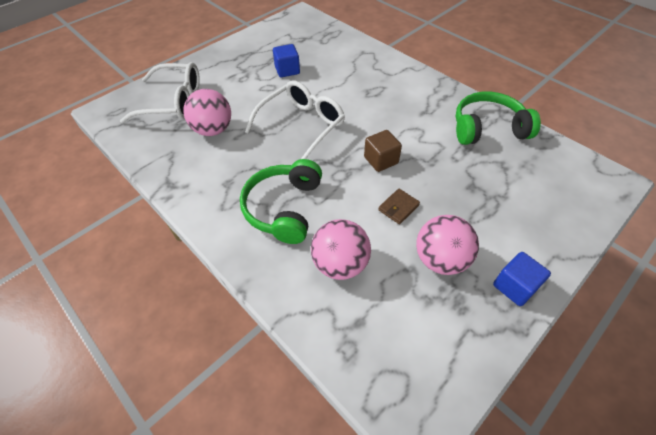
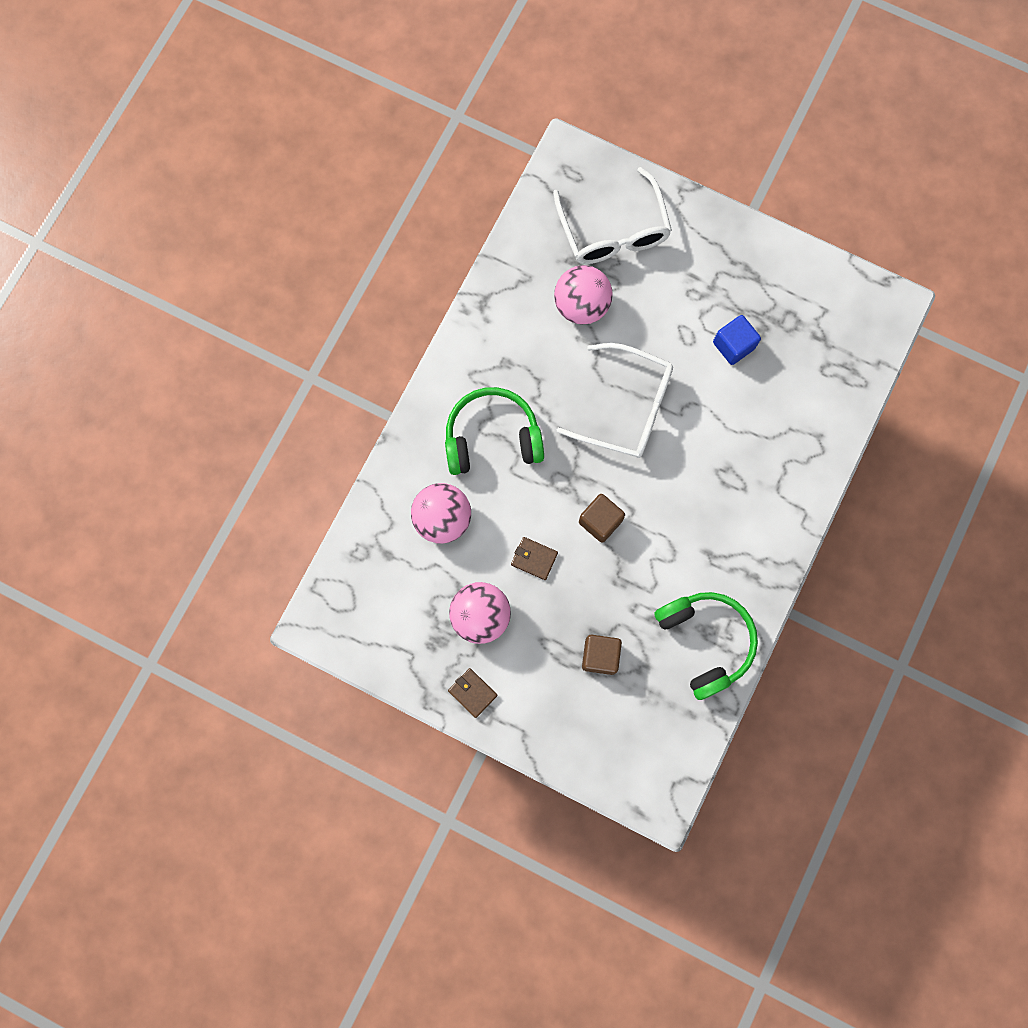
camera: 70 degrees right, 25 degrees up
(490, 187) = (600, 656): none -> brown cube
(514, 286) = (472, 693): blue cube -> brown wallet

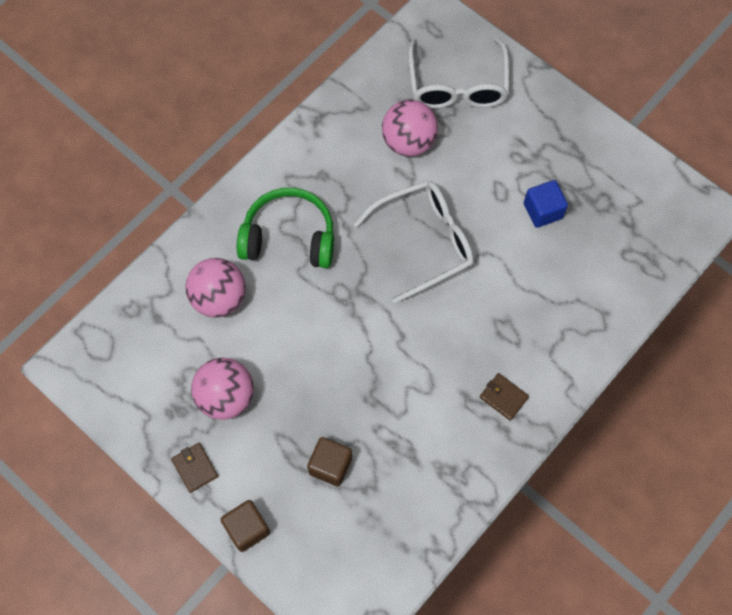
camera: 15 degrees right, 10 degrees down
(534, 559) = (294, 357): brown wallet -> brown wallet (503, 397)
(600, 521) = (368, 338): brown cube -> brown cube (247, 529)
(627, 408) = (424, 242): white glasses -> white glasses turned 60 degrees counterclockwise
(705, 641) = (439, 479): green headphones -> none

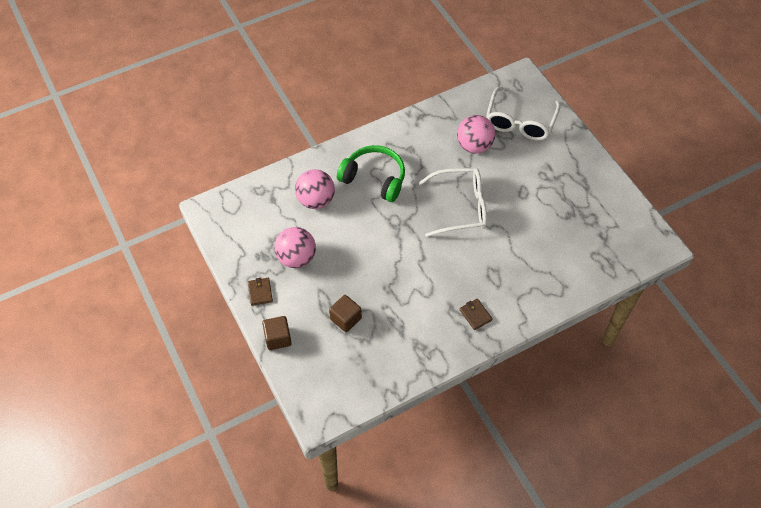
camera: 20 degrees right, 10 degrees down
(542, 211) = (547, 212): blue cube -> none

